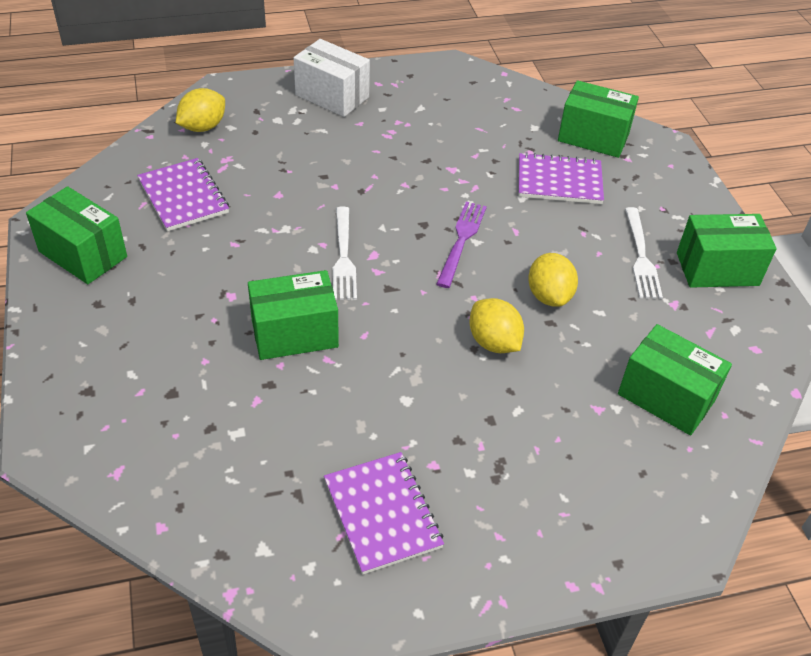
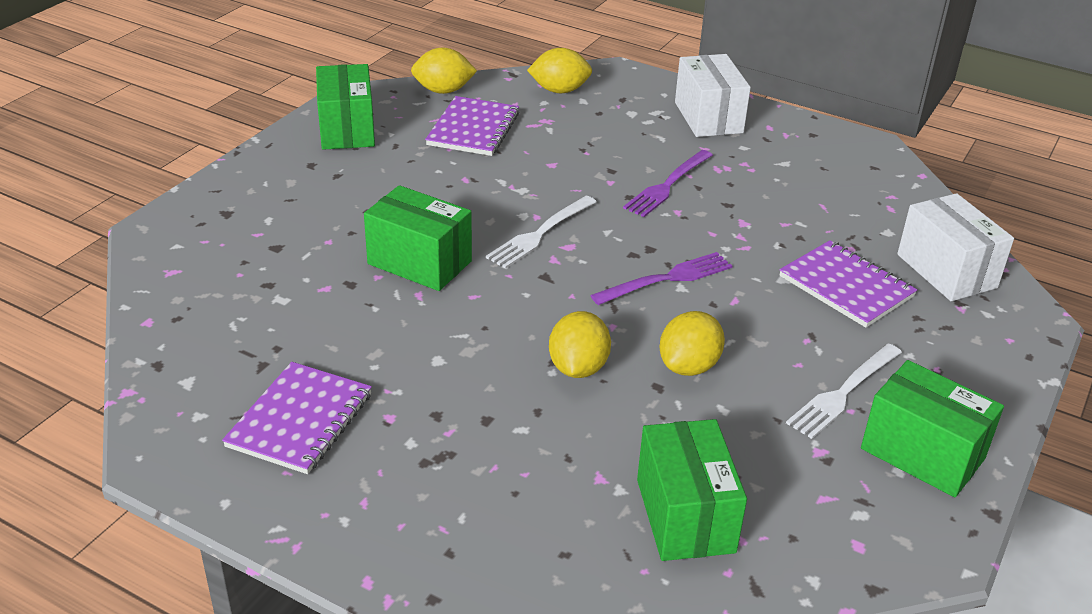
camera: 45 degrees right, 10 degrees down
(114, 175) = (443, 91): none -> yellow lemon
(374, 167) = (667, 186): none -> purple fork
(593, 137) = (946, 271): green box -> white box

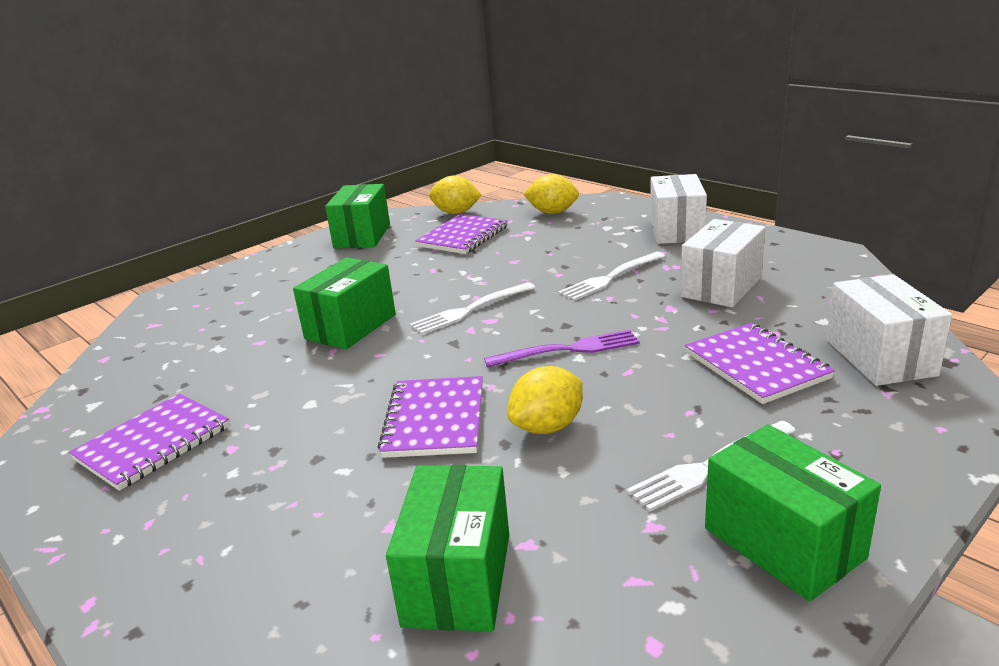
camera: 20 degrees right, 10 degrees down
(420, 262) = (351, 327): green box -> green box turned 75 degrees clockwise
(578, 368) = (434, 420): yellow lemon -> purple notebook
(667, 186) = (610, 278): purple fork -> white fork
(782, 194) = (721, 287): none -> white box

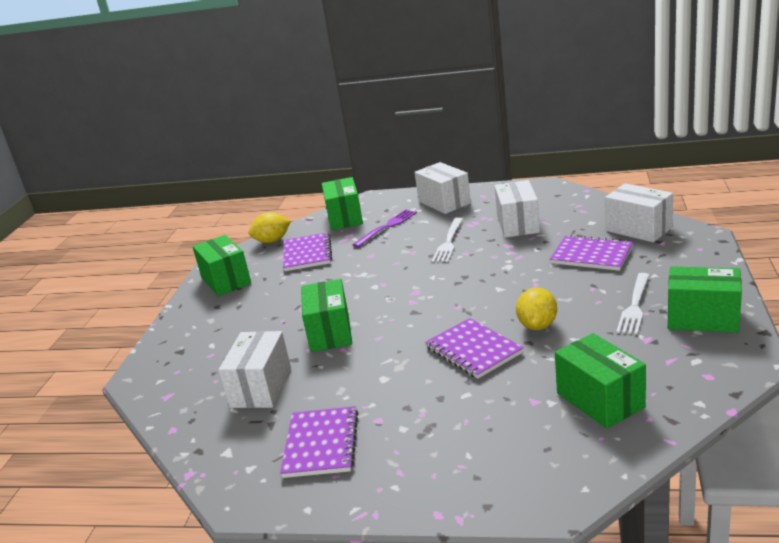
camera: 35 degrees left, 0 degrees up
(215, 354) = (261, 387): none -> white box
(470, 310) = (393, 292): white fork -> none
(552, 212) = (344, 218): yellow lemon -> green box
(569, 349) = (488, 287): purple fork -> purple fork (387, 227)

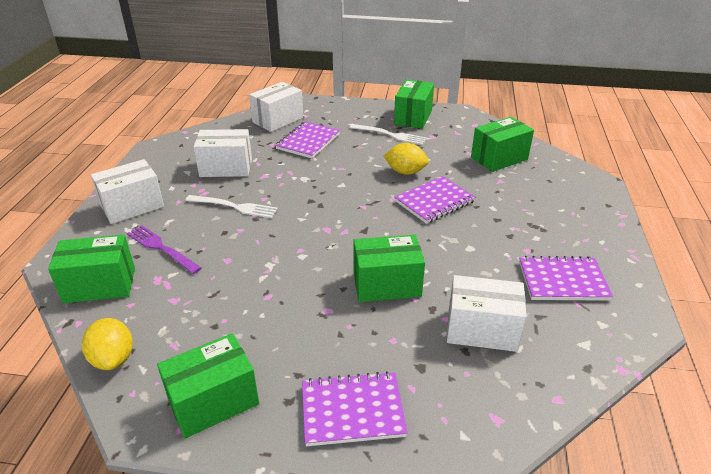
camera: 95 degrees left, 10 degrees up
(307, 254) = (185, 315): purple notebook -> purple notebook (352, 410)

